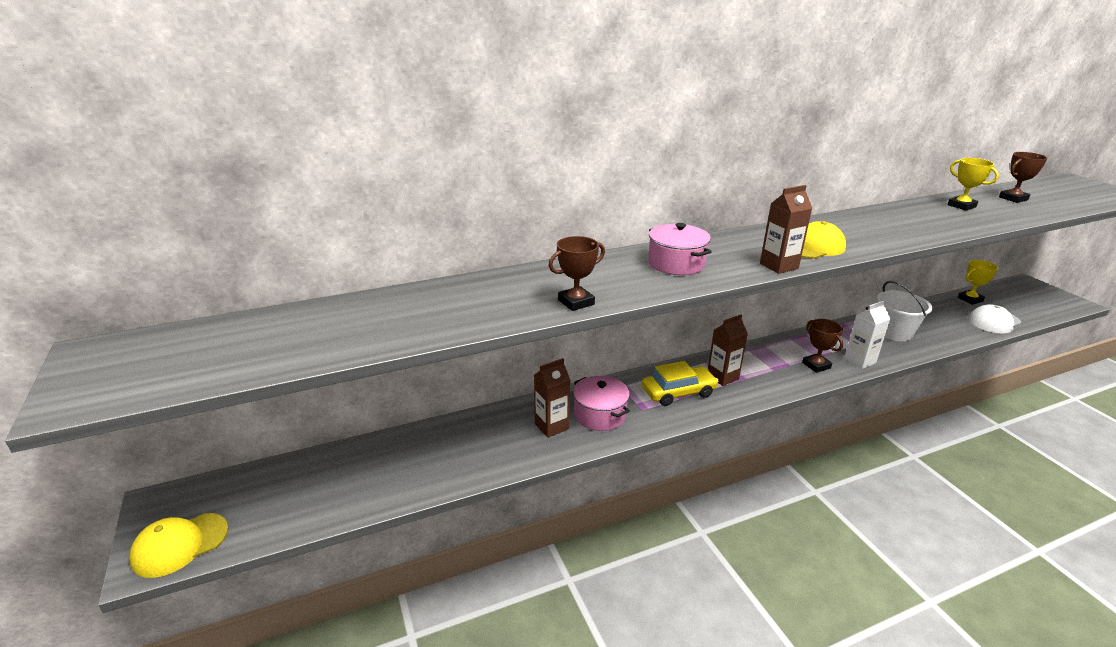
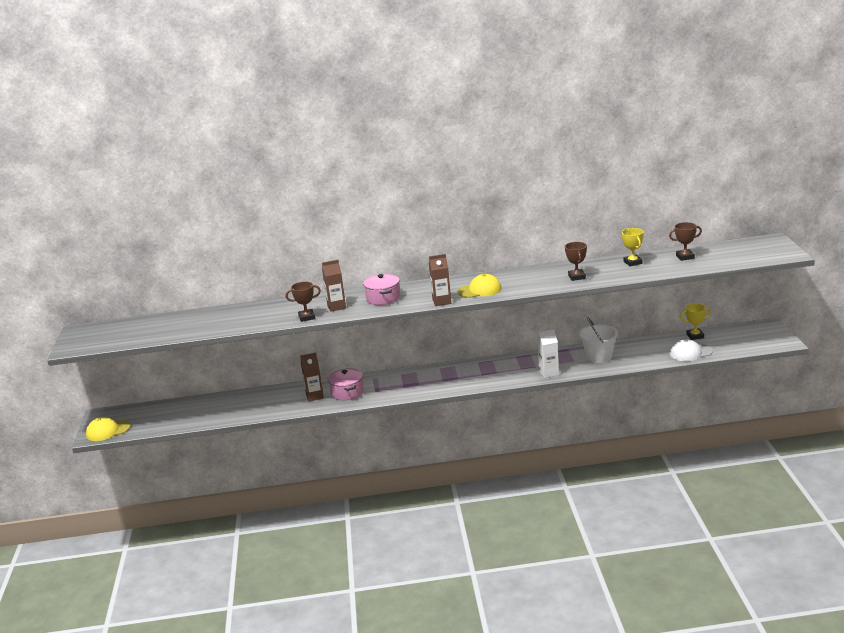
camera: 20 degrees right, 5 degrees down
(678, 392) = (405, 384): yellow car -> none
(722, 377) = (443, 377): brown carton -> brown carton (336, 307)
(816, 365) = (514, 374): brown trophy -> brown trophy (576, 277)

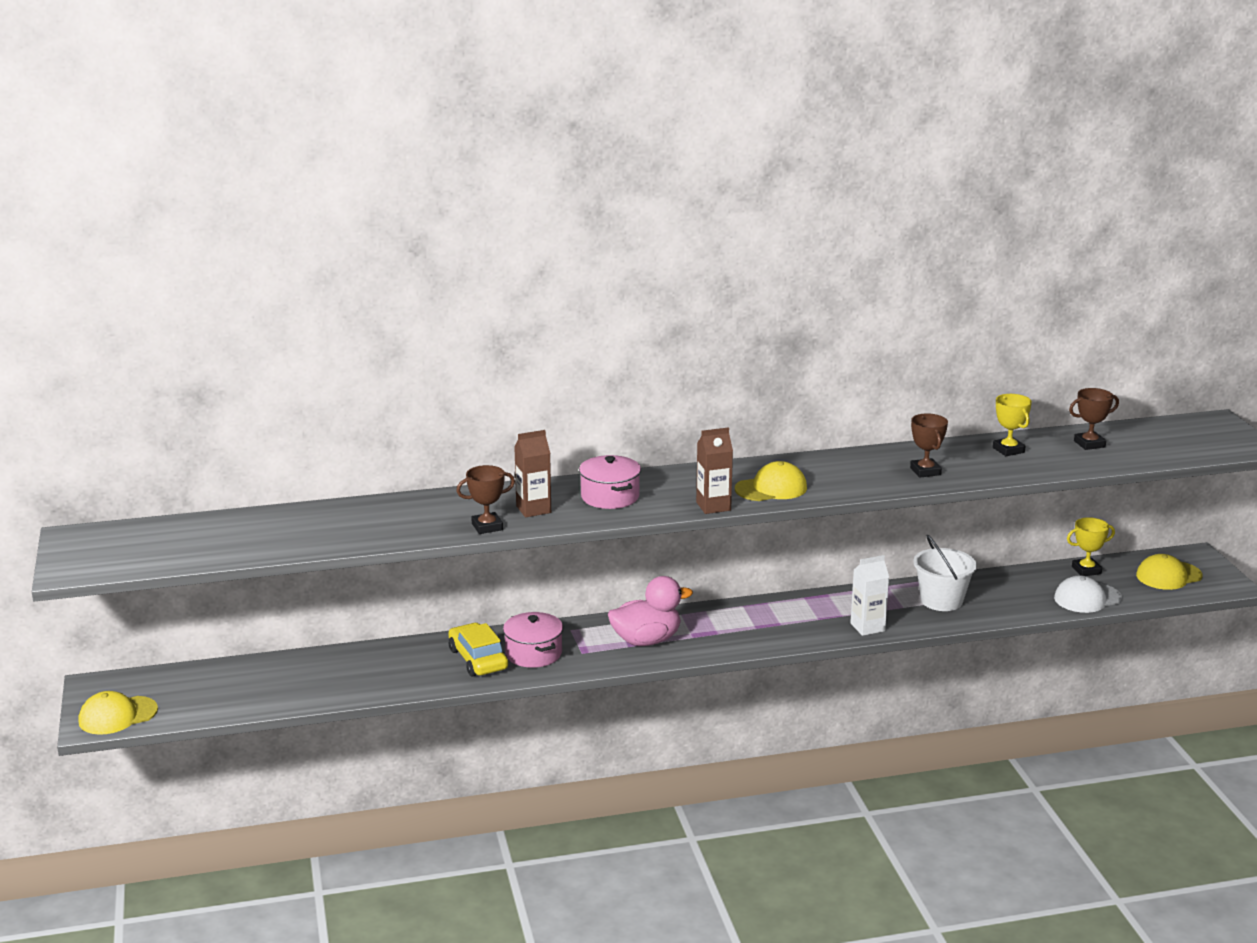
camera: 10 degrees left, 0 degrees up
(314, 396) = (478, 659): brown carton -> yellow car
(415, 383) = (646, 640): none -> pink duck
(746, 338) = (1168, 576): none -> yellow cap

